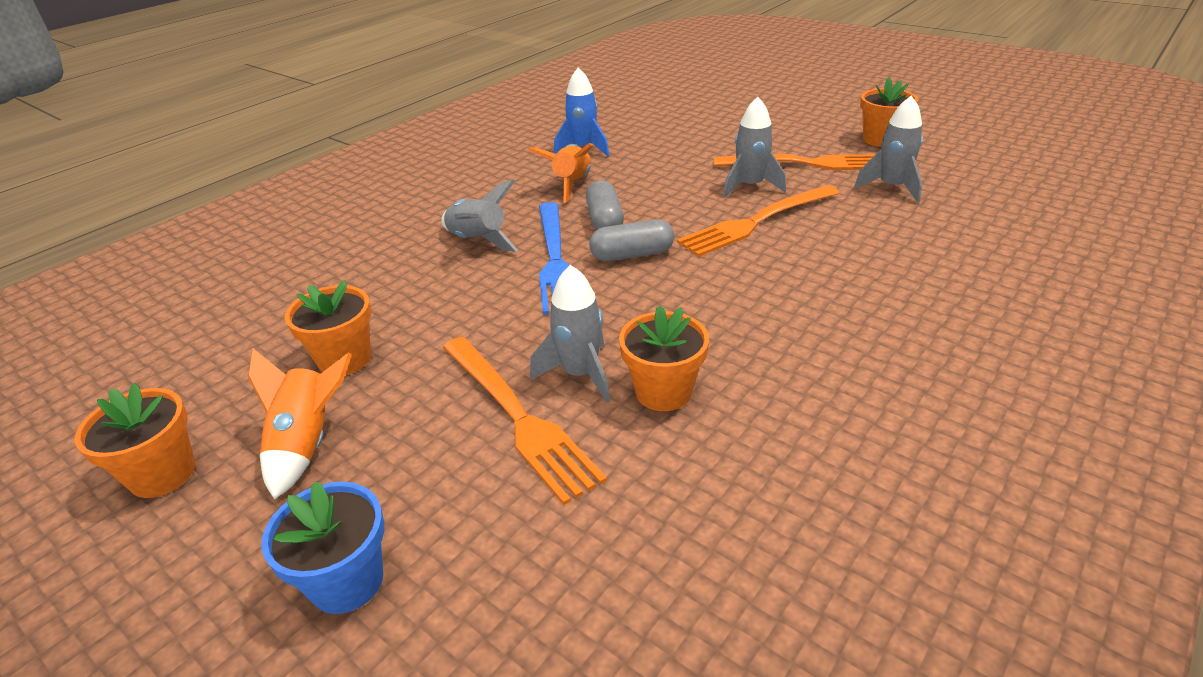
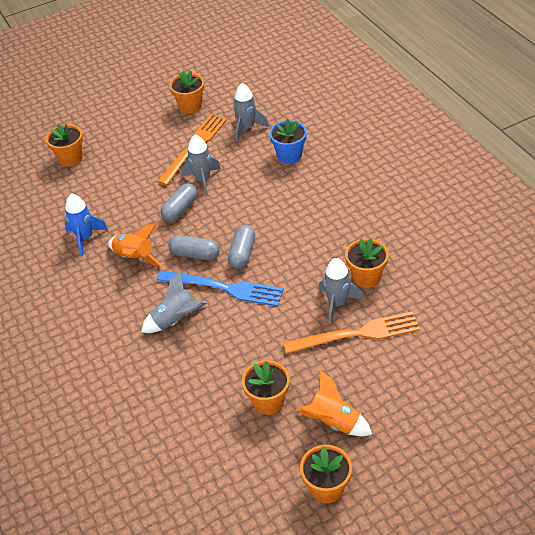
camera: 65 degrees left, 10 degrees up
(347, 581) = (430, 411): blue flower pot -> blue flower pot (289, 155)
(680, 188) = (180, 209): none -> grey capsule
(704, 106) = (70, 158): none -> orange flower pot
(755, 222) = (244, 193): orange fork -> none

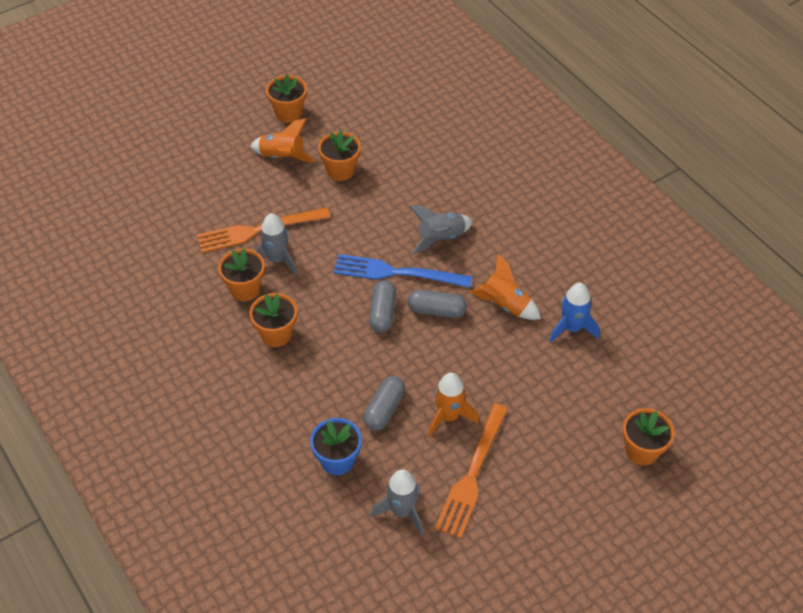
camera: 170 degrees right, 5 degrees up
(180, 209) = (468, 370): grey capsule -> grey capsule (384, 409)
(190, 106) = (496, 559): orange flower pot -> orange flower pot (276, 334)
(202, 180) = (449, 416): grey rocket -> orange rocket

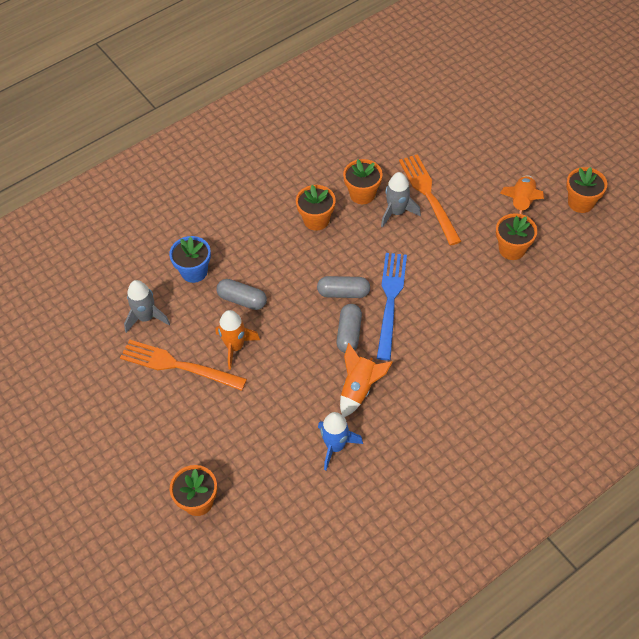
camera: 90 degrees right, 5 degrees up
(440, 238) = (437, 334): grey rocket -> none

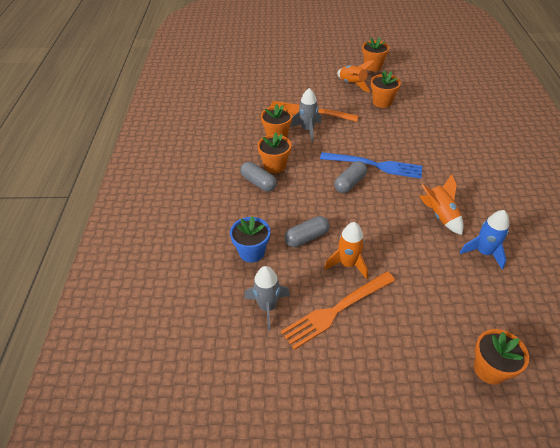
camera: 55 degrees left, 10 degrees down
(349, 333) = (387, 197): grey capsule -> grey capsule (258, 182)
(390, 300) = (376, 165): blue fork -> blue fork turned 150 degrees clockwise

